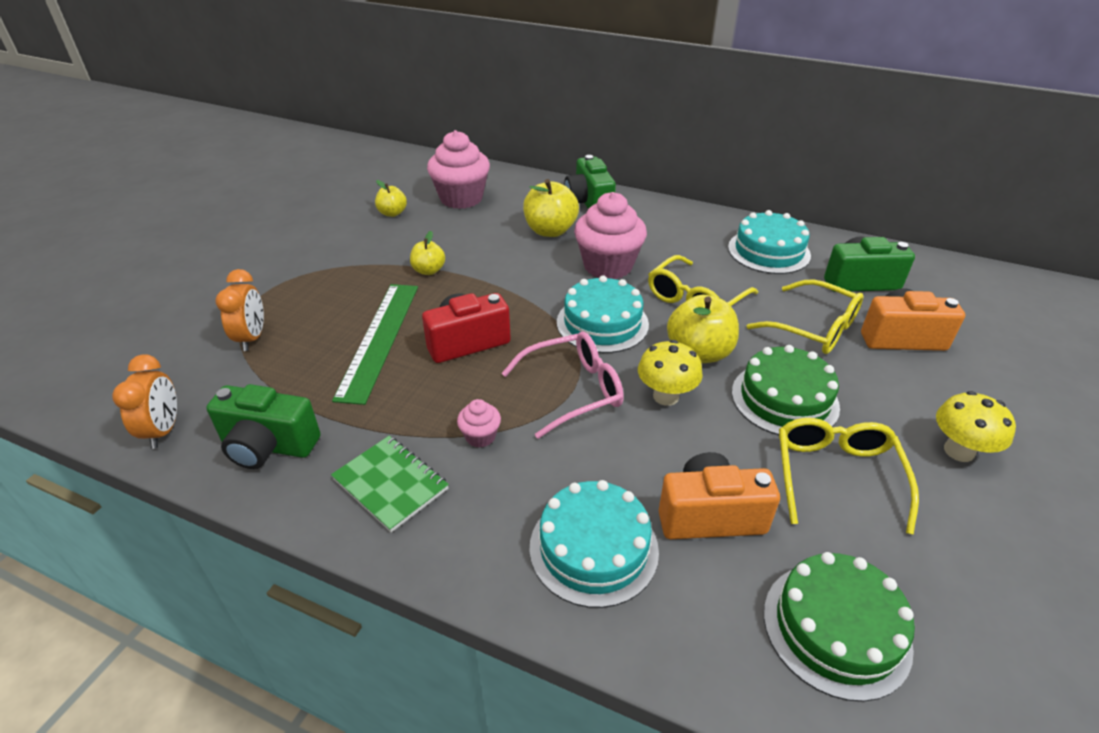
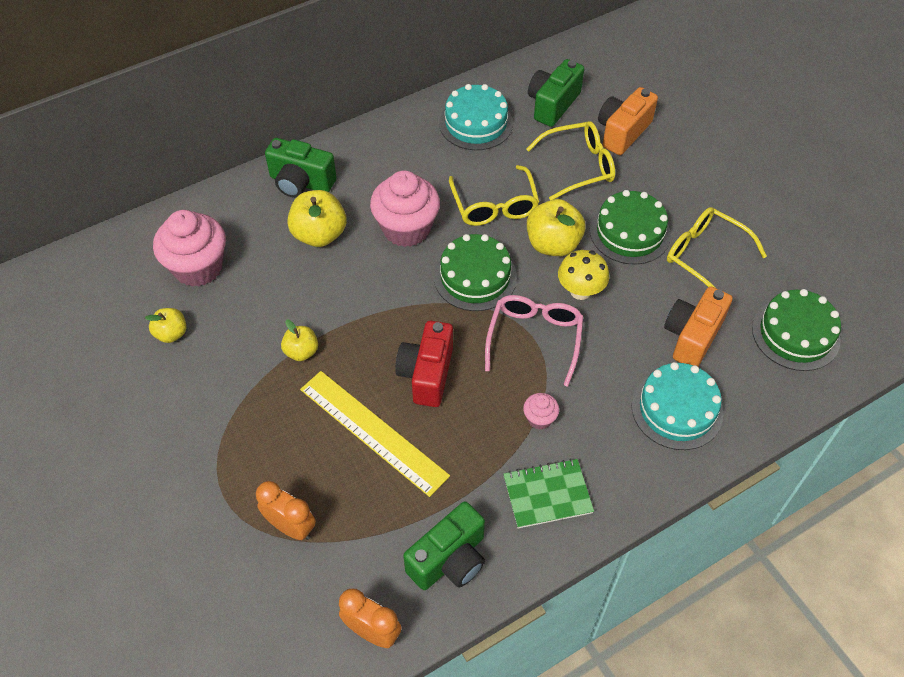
camera: 55 degrees left, 15 degrees up
(379, 339) = (373, 432): green ruler -> yellow ruler
(602, 323) = (475, 277): turquoise cake -> green cake
(959, 451) = (727, 187): yellow mushroom -> none

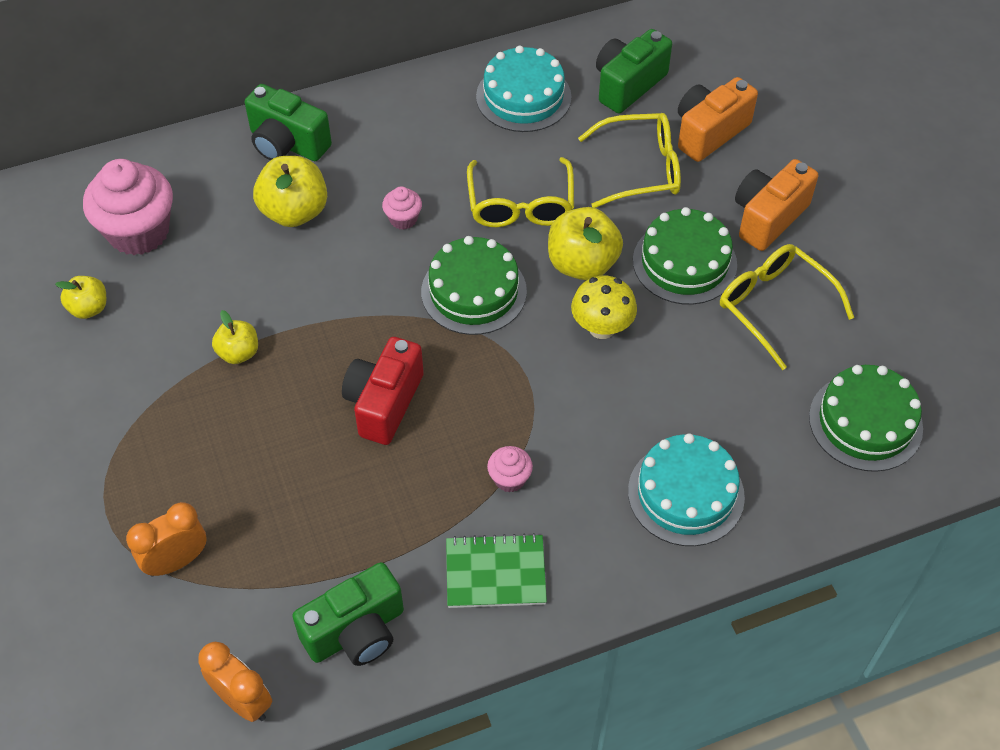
camera: 10 degrees right, 0 degrees up
(291, 526) = (176, 561): orange clock -> orange clock turned 75 degrees counterclockwise
(373, 432) = (301, 463): yellow ruler -> none
(406, 228) = (403, 219): pink cupcake -> pink cupcake, size x0.46
(534, 339) = (528, 379): pink glasses -> none
(692, 336) = (729, 406): orange camera -> orange camera (768, 217)

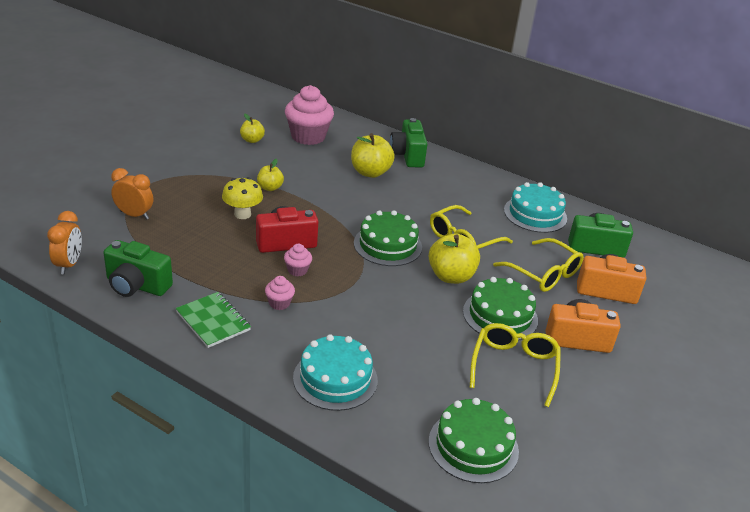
camera: 50 degrees right, 20 degrees down
(403, 219) = (406, 205): pink cupcake -> pink cupcake (297, 270)
(601, 328) = (416, 300): yellow mushroom -> yellow mushroom (242, 214)

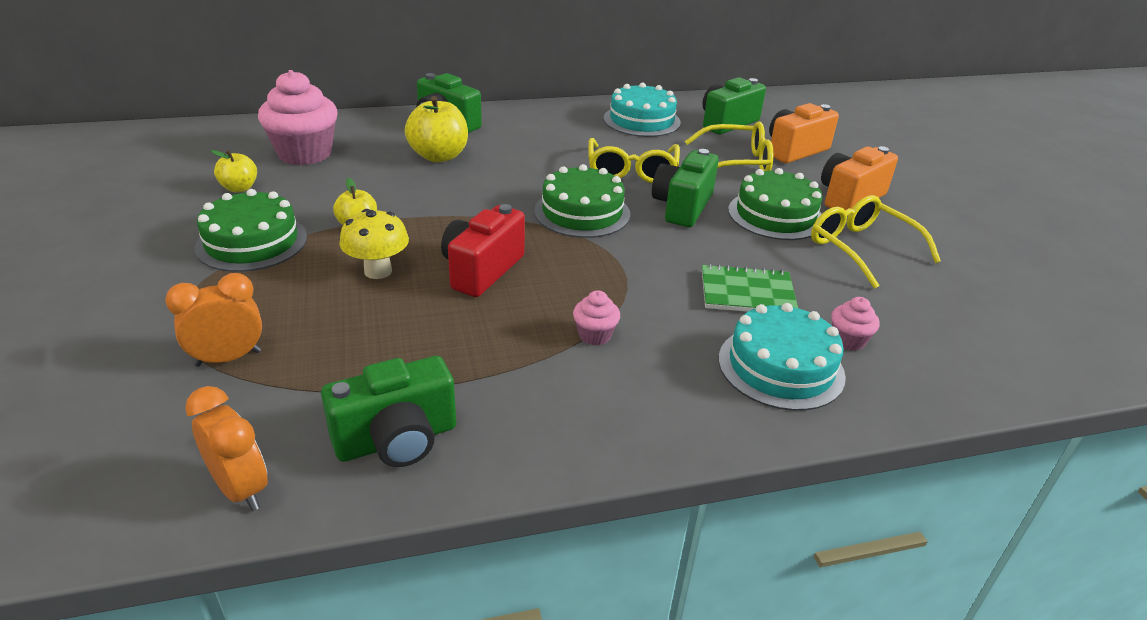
camera: 45 degrees left, 0 degrees up
(213, 321) = (567, 407): green notebook -> green notebook (747, 293)
(297, 270) = (548, 290): pink cupcake -> pink cupcake (848, 340)
(451, 276) = (682, 207): yellow apple -> green camera
(473, 446) = (966, 334): green cake -> green cake (252, 242)

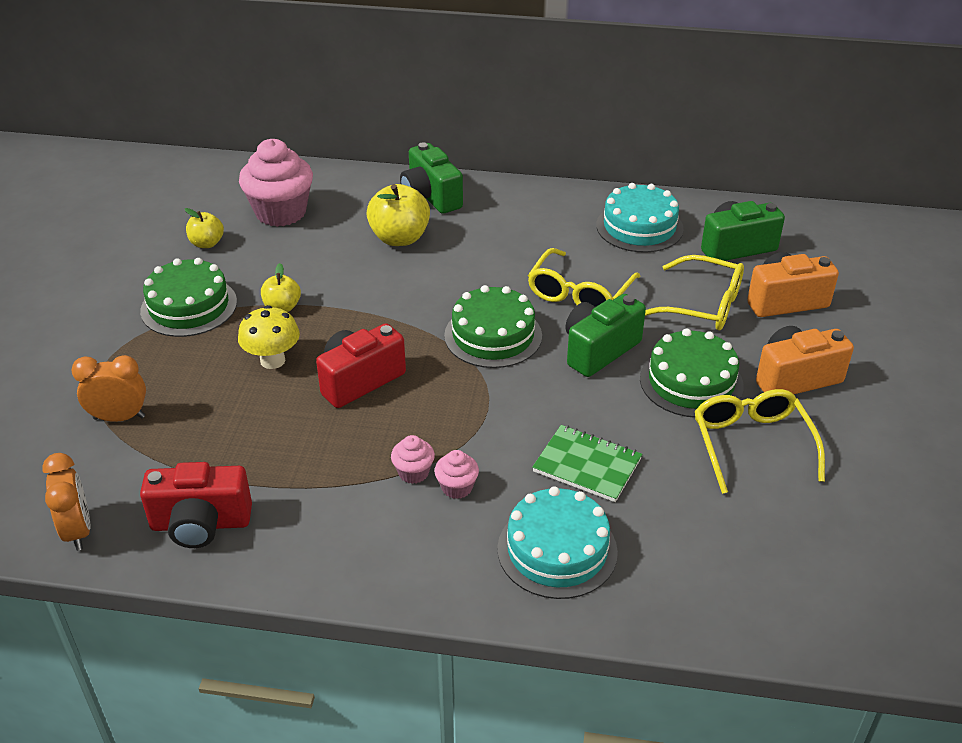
camera: 25 degrees right, 5 degrees up
(397, 440) = (201, 524): green camera -> red camera
(848, 340) = (645, 542): pink cupcake -> pink cupcake (457, 487)

